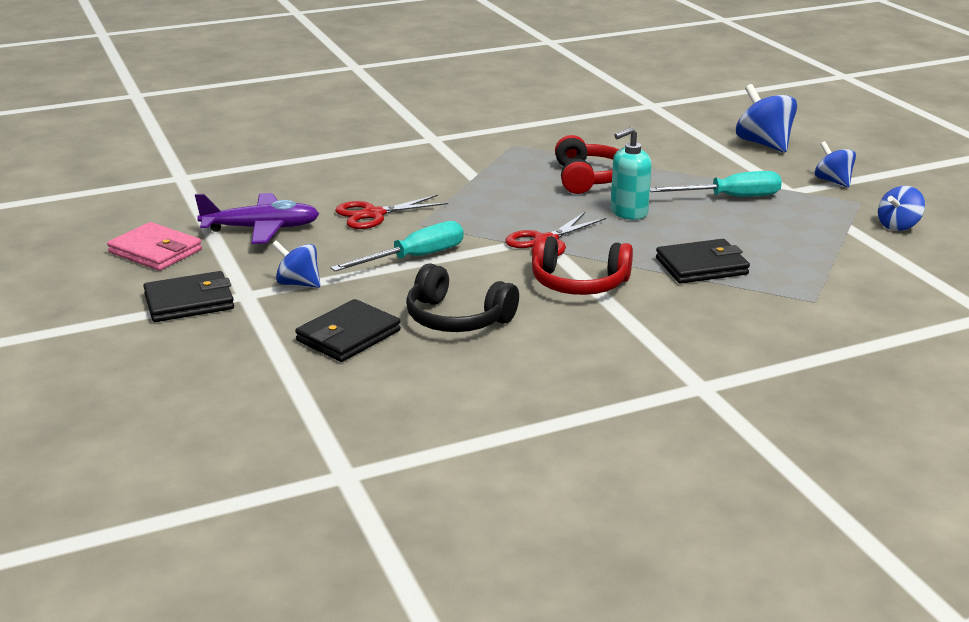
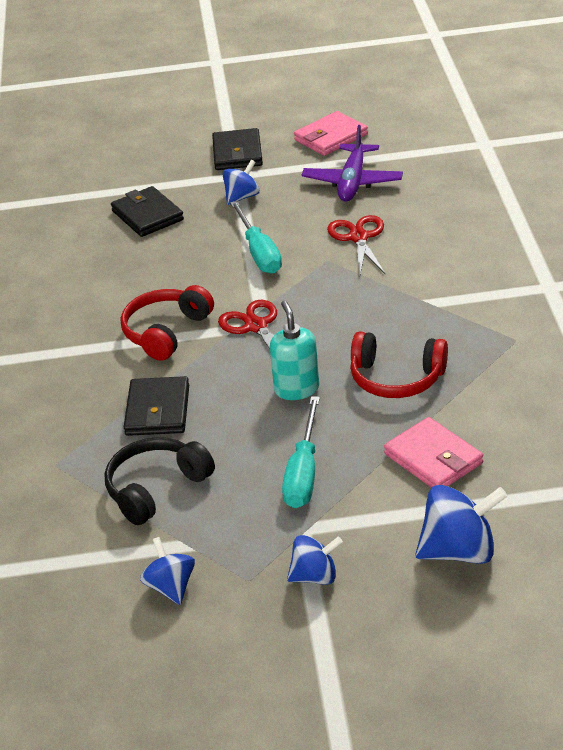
camera: 110 degrees right, 10 degrees up
(457, 318) = (143, 264): black headphones -> black headphones (156, 488)
(677, 158) = (433, 459): none -> pink wallet

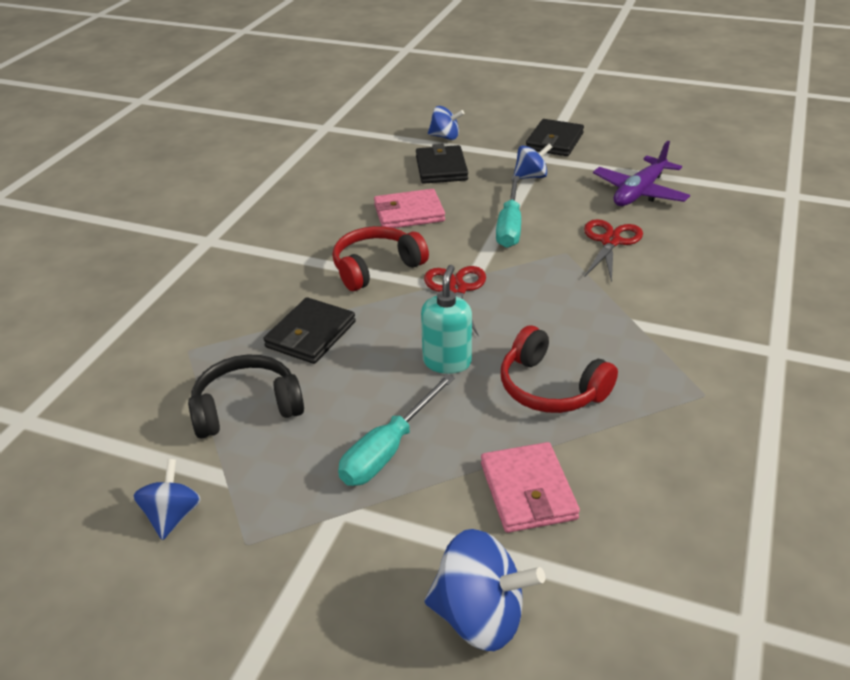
camera: 25 degrees right, 0 degrees up
(315, 576) = (310, 572): blue spinning top -> blue spinning top (445, 137)
(331, 137) = (646, 150): pink wallet -> pink wallet (409, 213)

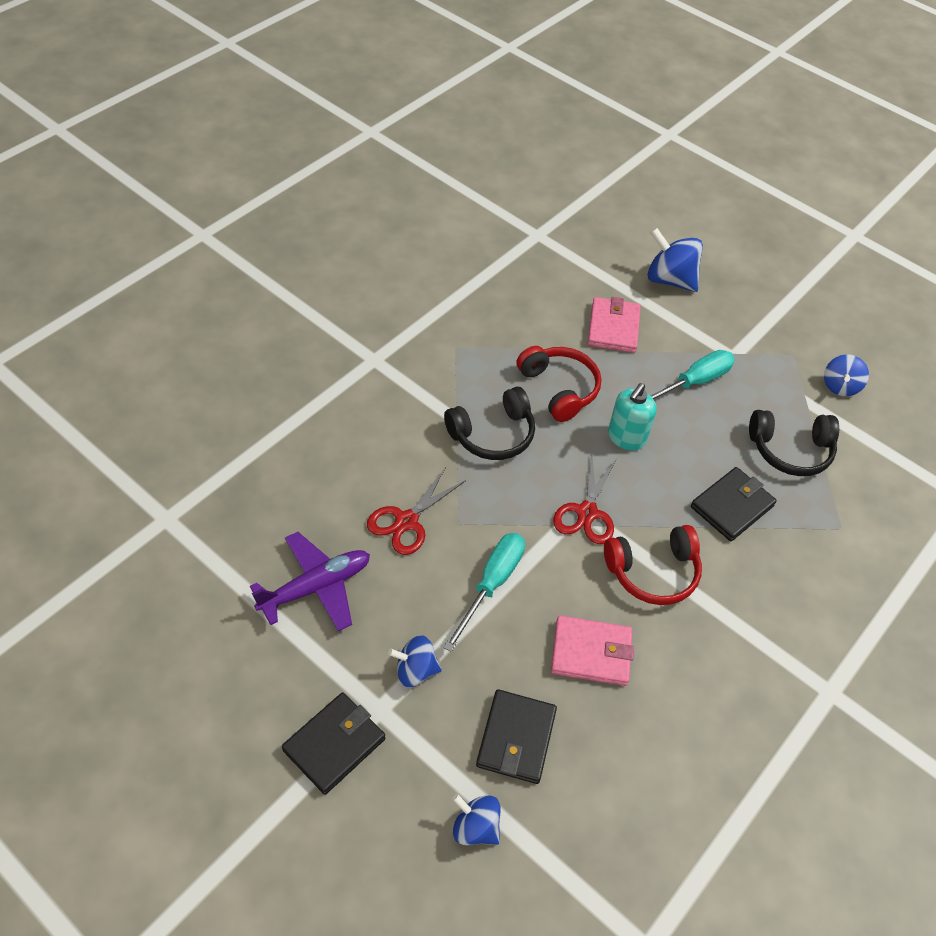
camera: 165 degrees left, 15 degrees up
(589, 322) = (493, 434): none -> black headphones

